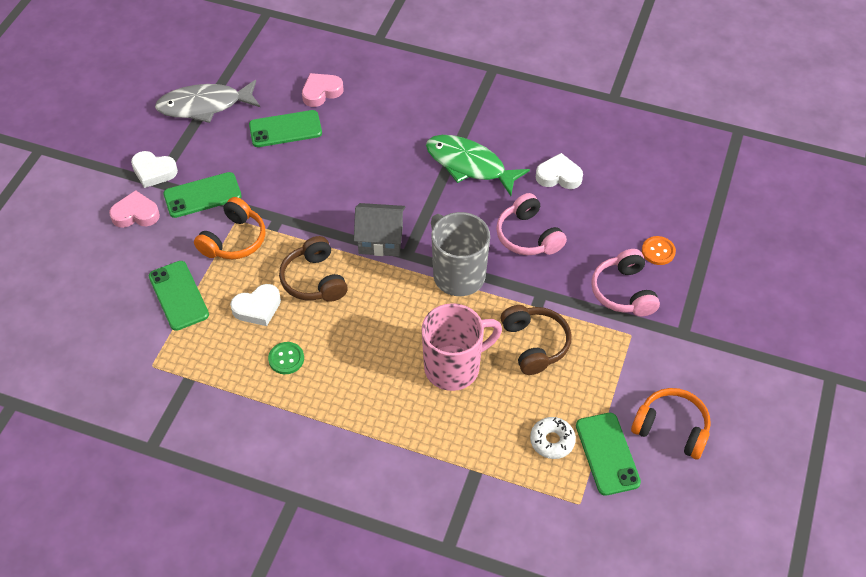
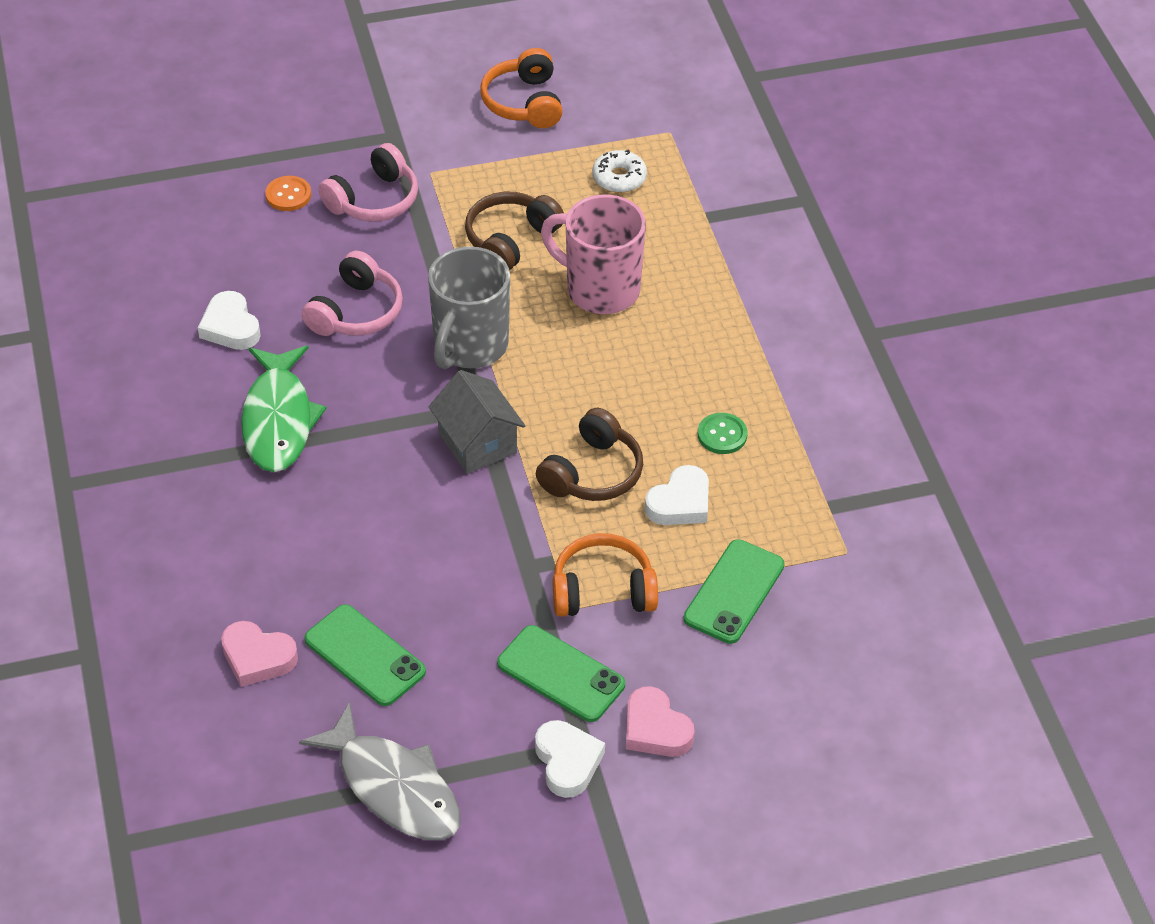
camera: 125 degrees left, 5 degrees down
(257, 308) = (680, 503): white heart -> white heart turned 105 degrees clockwise
(607, 454) = (596, 135): green phone -> none

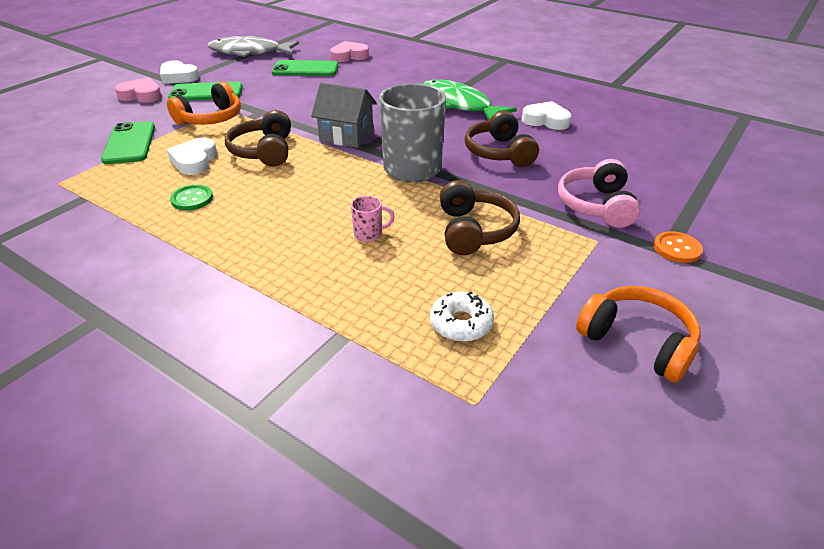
camera: 140 degrees right, 10 degrees down
(288, 195) = (644, 181): orange button -> orange button (677, 249)
(356, 312) = (499, 152): pink headphones -> brown headphones
(600, 289) = (369, 234): pink mug -> pink mug, size x0.41

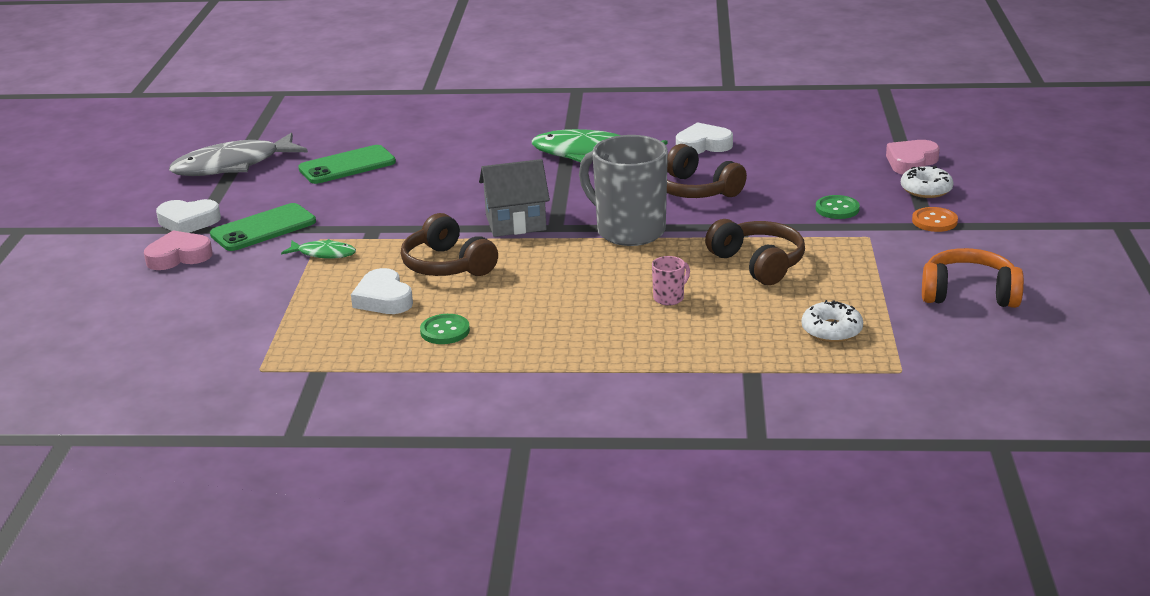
camera: 30 degrees left, 10 degrees down
(129, 143) = (269, 308): green phone -> none
(211, 119) = (323, 254): orange headphones -> green fish
(349, 56) = (378, 134): pink heart -> pink heart (911, 162)
(596, 205) = (837, 209): pink headphones -> green button
(698, 215) = (926, 189): none -> white donut

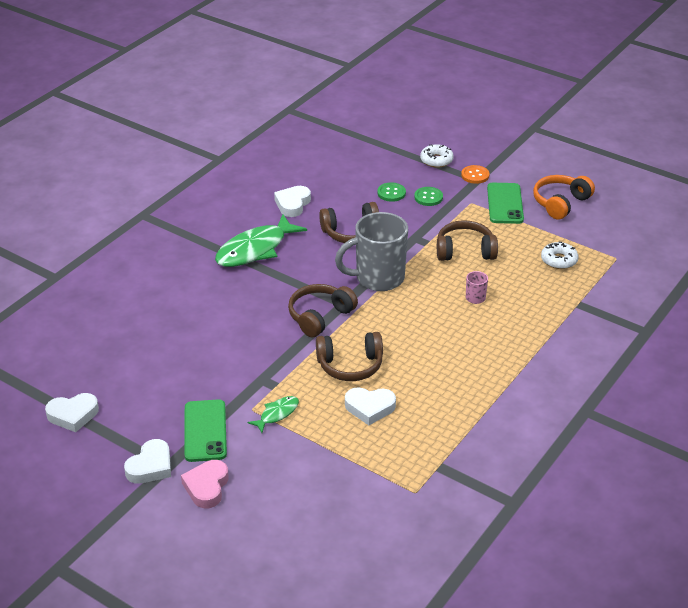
camera: 60 degrees left, 10 degrees up
(233, 165) = (73, 415): grey fish -> white heart
(347, 166) = (144, 358): green phone -> green phone (505, 204)
(445, 331) = (436, 396): green button -> green button (391, 193)
(515, 223) = (320, 316): grey house -> brown headphones
(911, 162) = (399, 149): pink heart -> none

